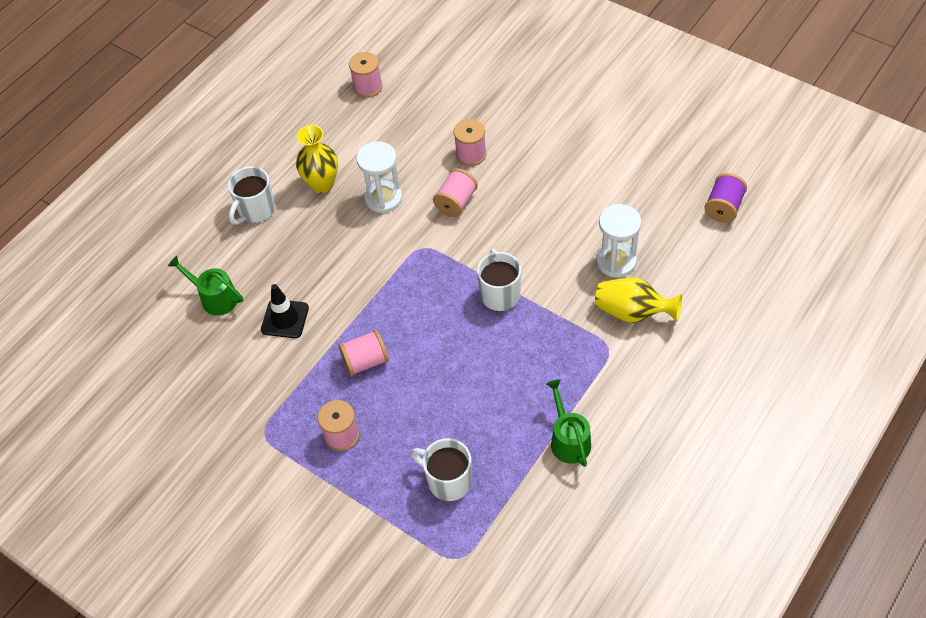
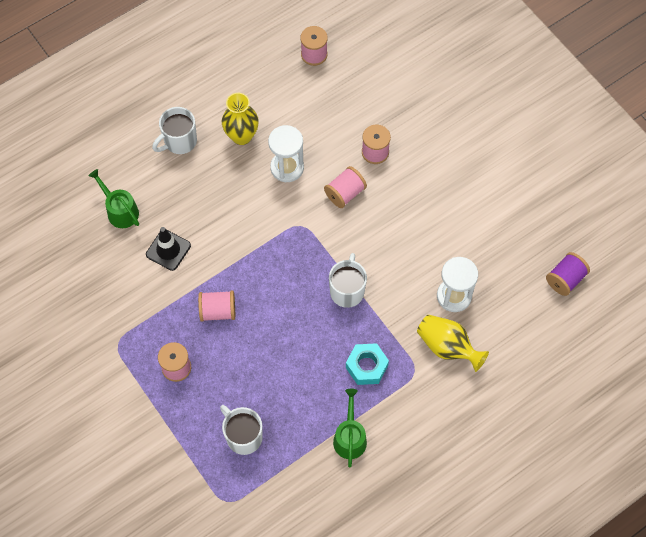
camera: 15 degrees right, 10 degrees up
(554, 361) = (366, 366): none -> turquoise nut

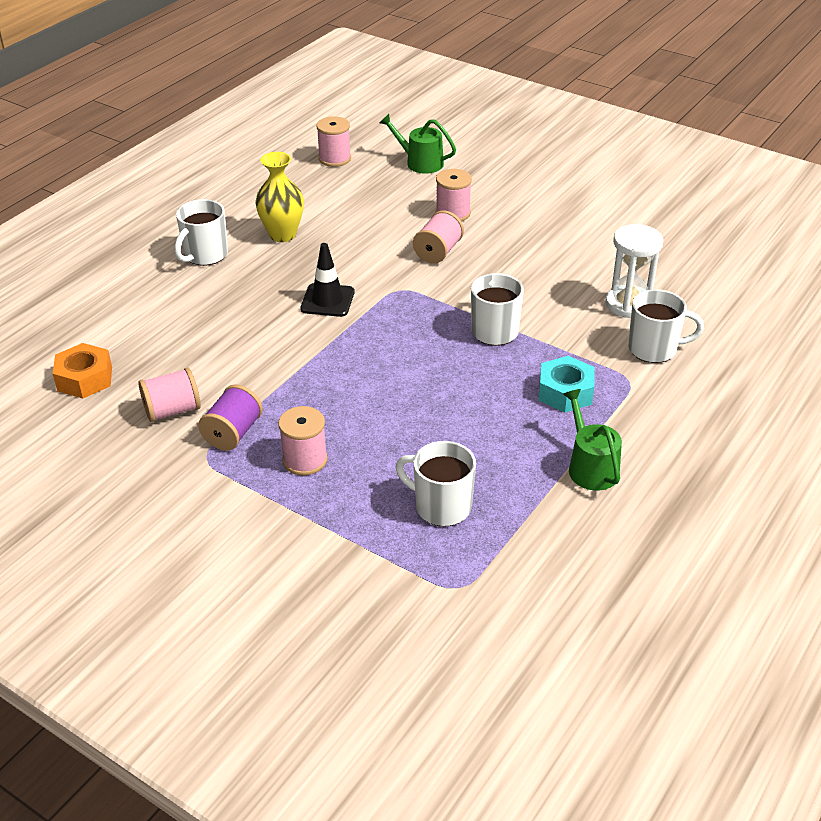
camera: 20 degrees left, 25 degrees down
(64, 245) = (85, 379): none -> orange nut
(120, 211) = (152, 330): green watering can -> green watering can (420, 162)
(168, 250) = (236, 350): black traffic cone -> black traffic cone (327, 300)
(218, 311) = (334, 390): pink spool -> pink spool (172, 410)
(287, 167) = (354, 247): white hourglass -> none
(447, 347) = (654, 349): yellow vase -> white mug
(565, 279) = (745, 260): purple spool -> purple spool (233, 433)

